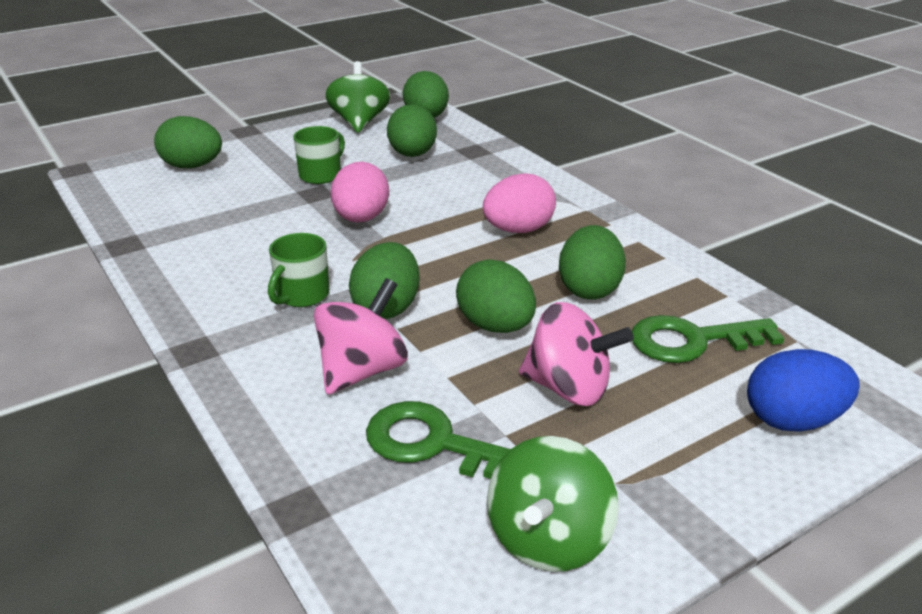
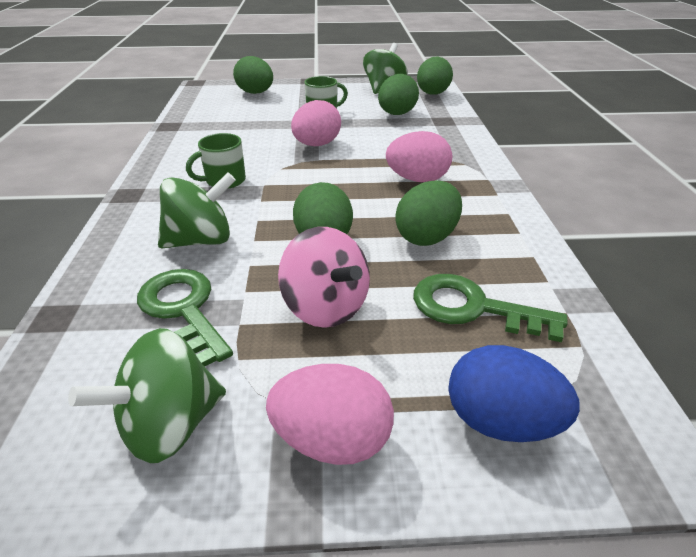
camera: 30 degrees right, 5 degrees up
(362, 370) = (201, 240): pink spinning top -> green spinning top
(387, 308) = (266, 204): green egg -> none
(690, 488) = (332, 439): none -> pink egg

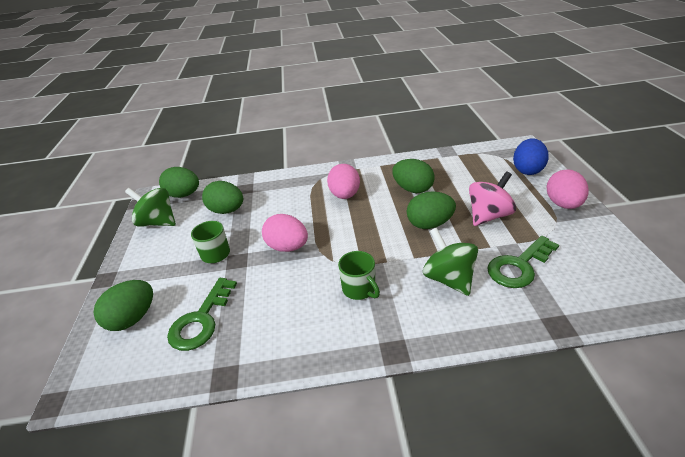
camera: 90 degrees left, 0 degrees up
(170, 425) = (590, 248): green spinning top -> none
(473, 308) = (467, 175): green key -> green key (201, 320)

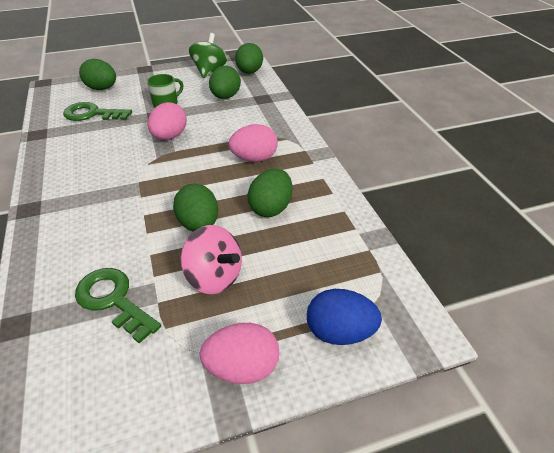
camera: 75 degrees right, 5 degrees up
(359, 289) = (105, 183): green mug -> none
(448, 279) = (106, 240): green spinning top -> none

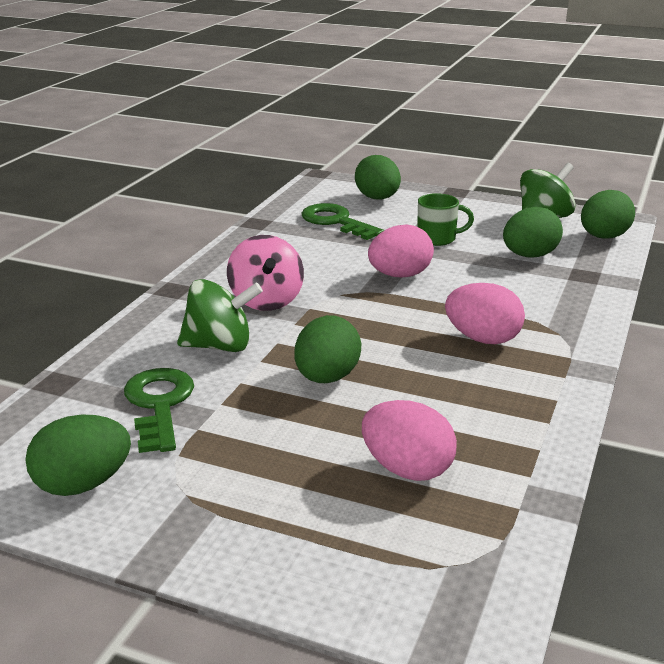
camera: 40 degrees right, 15 degrees down
(109, 236) = (220, 346): none -> green spinning top
(214, 277) = (282, 436): pink spinning top -> pink spinning top (266, 301)
(242, 367) = (211, 532): pink egg -> pink egg (407, 469)
(271, 208) = (437, 400): green egg -> green egg (83, 484)
(339, 332) = (361, 567): blue egg -> none

